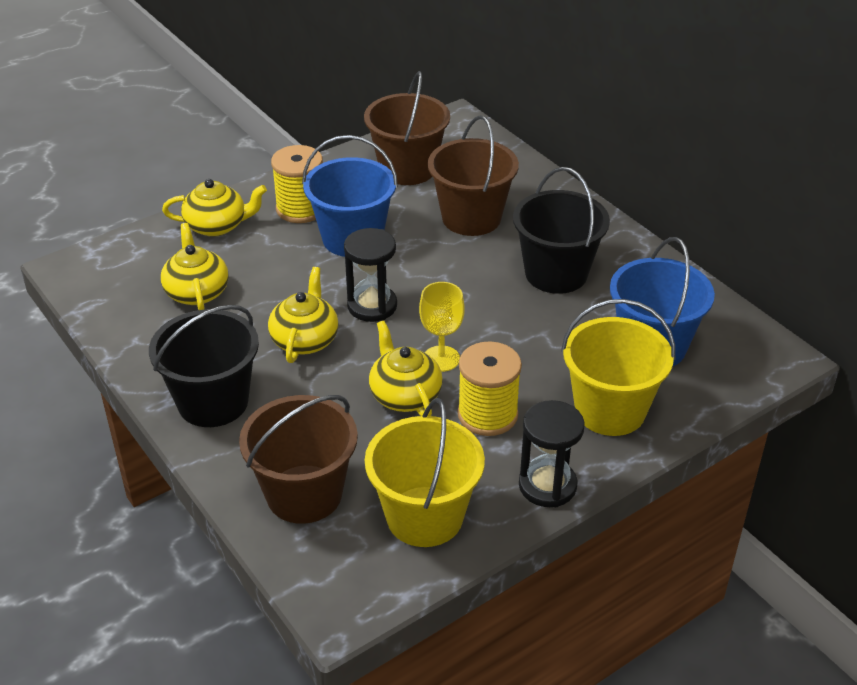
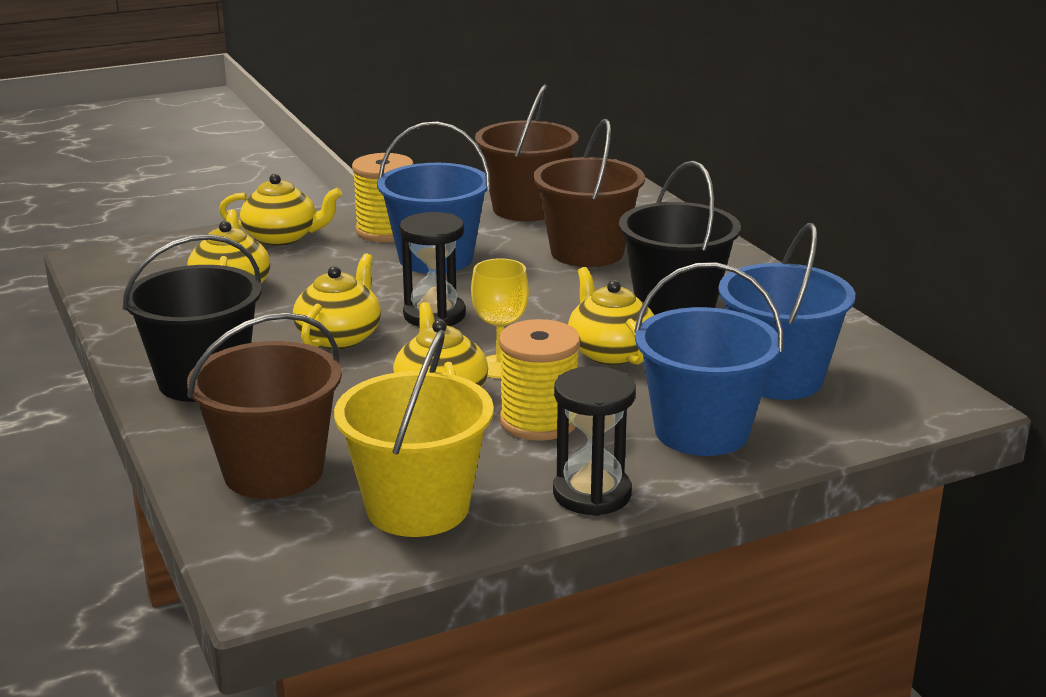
camera: 10 degrees right, 15 degrees down
(520, 332) = (610, 352): none -> yellow teapot
(610, 410) = (701, 431): yellow bucket -> blue bucket

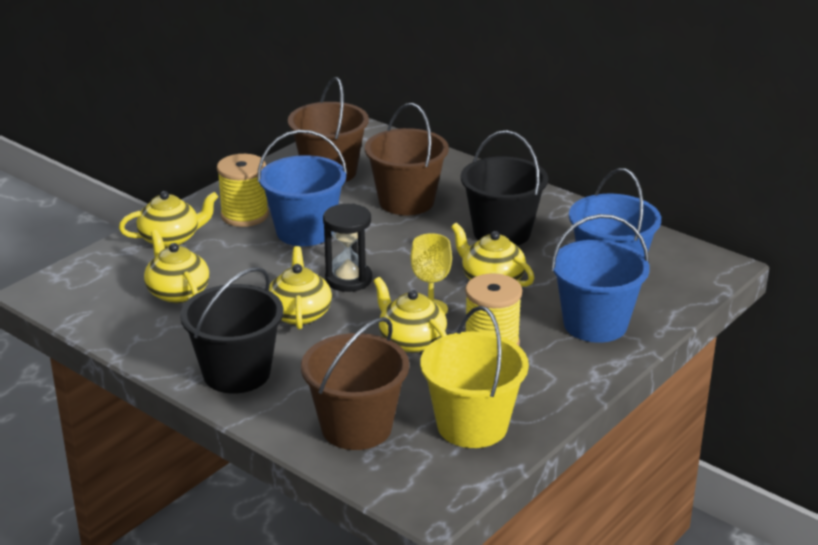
camera: 25 degrees left, 5 degrees up
(592, 494) = (567, 386): black hourglass -> none

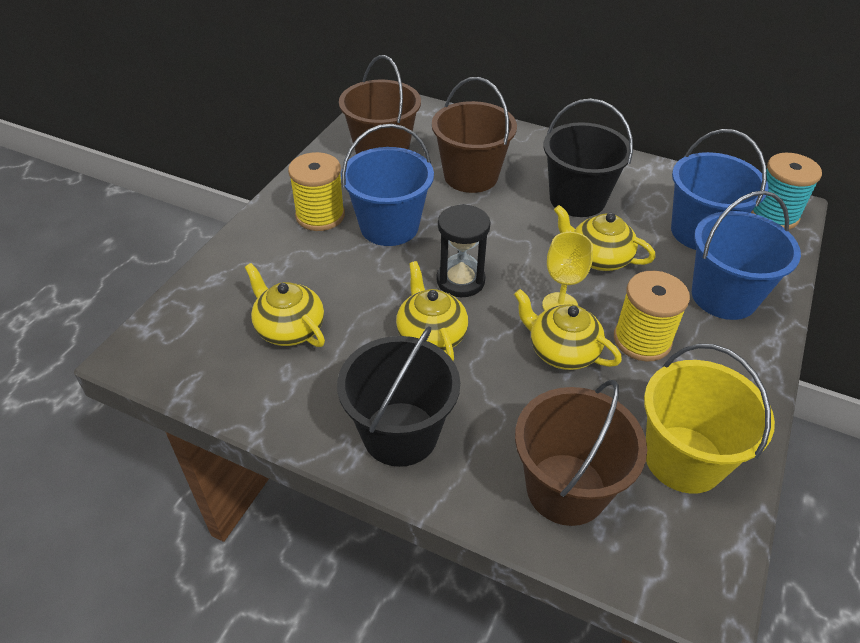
camera: 15 degrees left, 15 degrees up
(171, 239) = (255, 257): yellow teapot -> none
(697, 270) = (773, 215): none -> turquoise spool

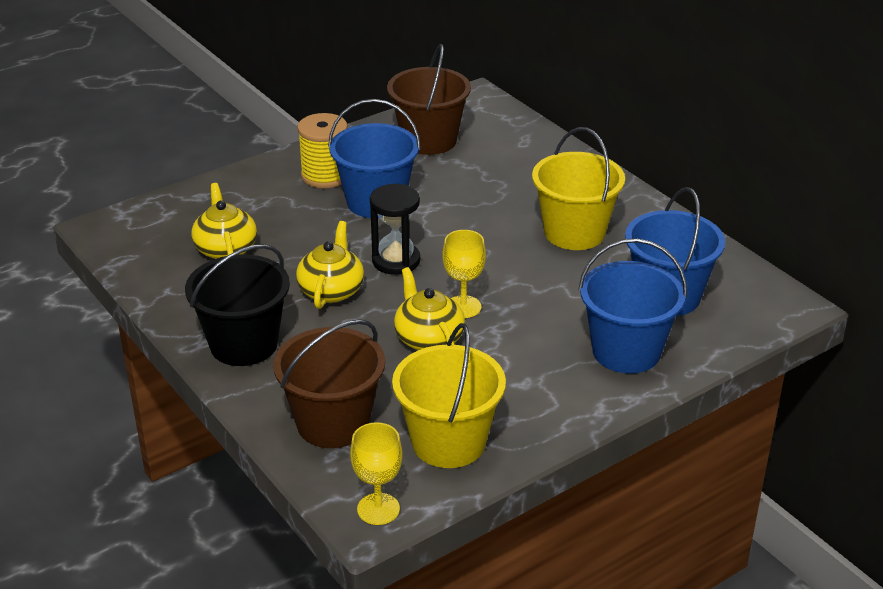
camera: 30 degrees right, 10 degrees down
(470, 176) = (491, 183): brown bucket -> none
(577, 199) = (574, 232): black bucket -> yellow bucket
(598, 258) = (540, 284): yellow teapot -> none
(642, 340) = (508, 355): yellow spool -> none
(699, 574) = (378, 509): none -> yellow goblet
(773, 215) = (765, 307): turquoise spool -> none

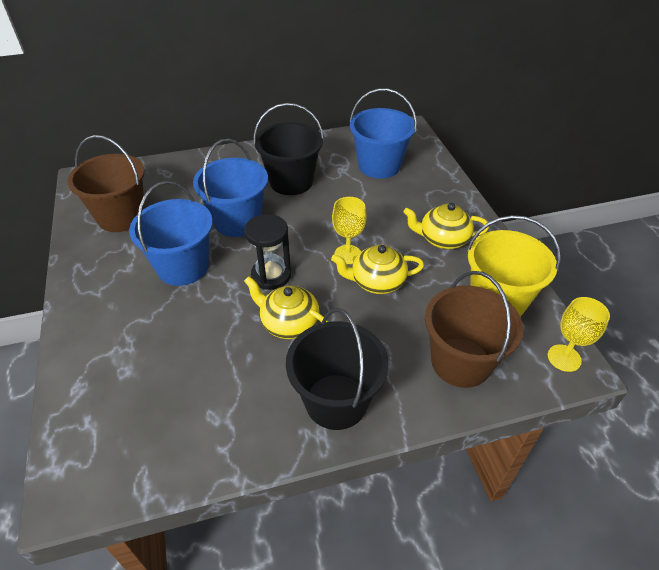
camera: 70 degrees left, 10 degrees up
(225, 249) = (182, 385): yellow teapot -> yellow teapot (443, 239)
(325, 176) = (119, 289): yellow spool -> none
(574, 232) = (291, 182): yellow bucket -> black bucket
(626, 351) = (427, 197): blue bucket -> blue bucket (237, 221)

